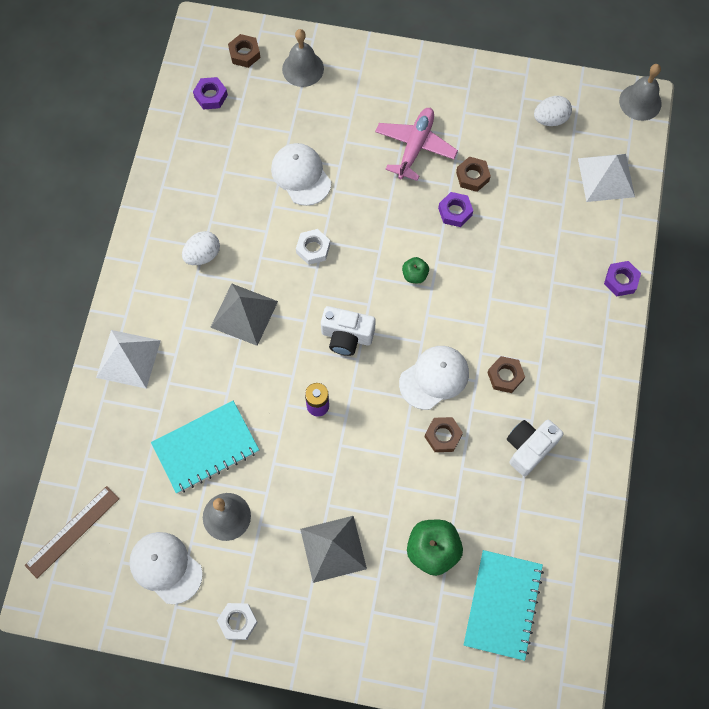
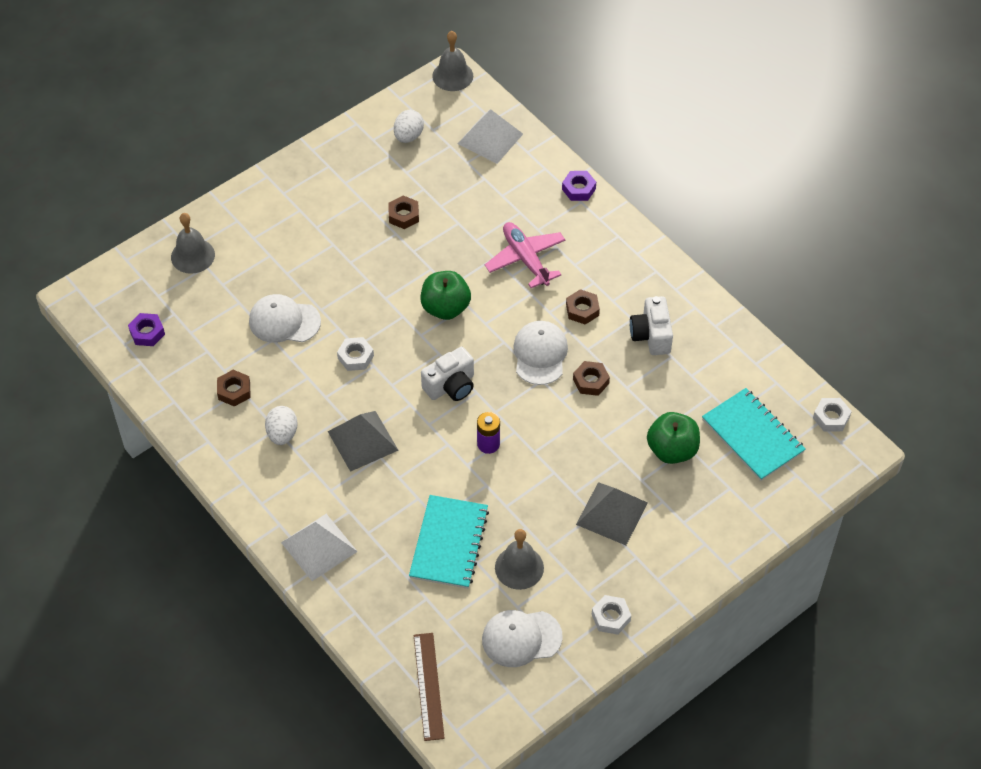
camera: 50 degrees left, 15 degrees down
(244, 53) = (135, 284): brown nut -> brown nut (234, 391)
(414, 275) = (445, 308): green apple -> green apple, size x1.88
(415, 147) = (340, 232): pink plane -> pink plane (525, 259)
(455, 212) = (421, 246): purple nut -> none
(578, 657) = (831, 417): none -> white nut

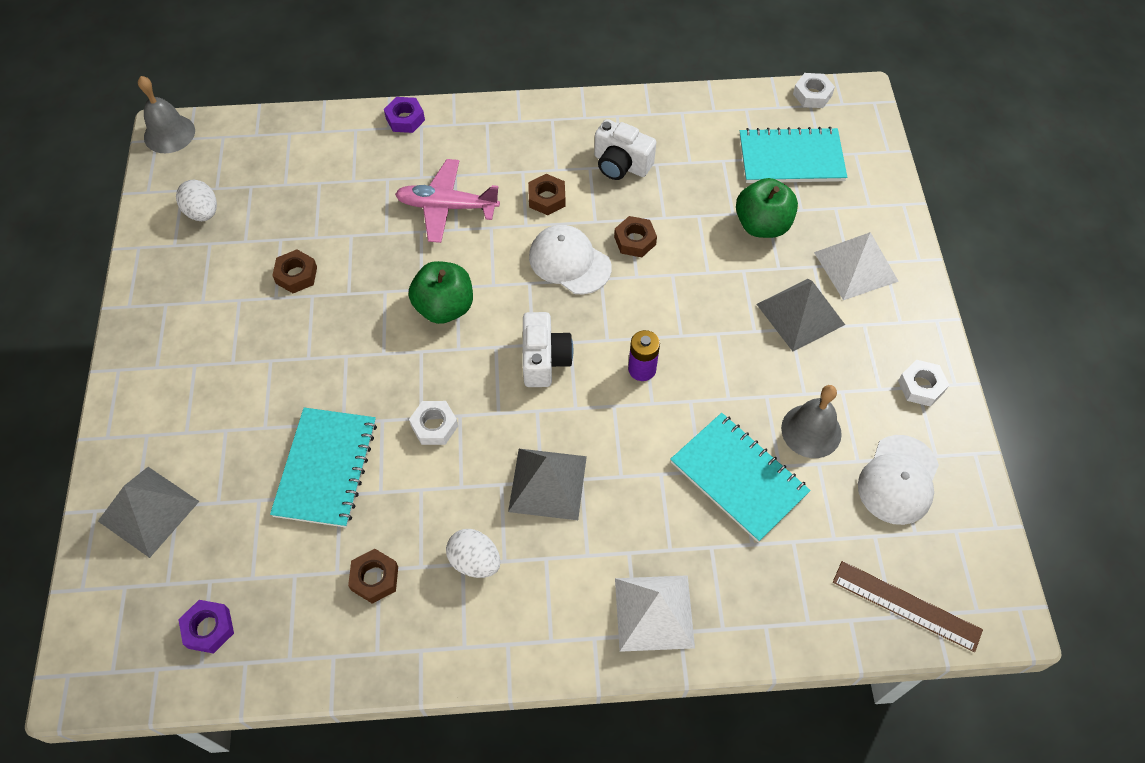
camera: 55 degrees left, 5 degrees up
(192, 256) = (148, 511): grey bell -> grey pyramid
(284, 321) = (326, 468): white cap -> turquoise notebook
(490, 138) = (277, 149): white pyramid -> white pyramid (856, 266)

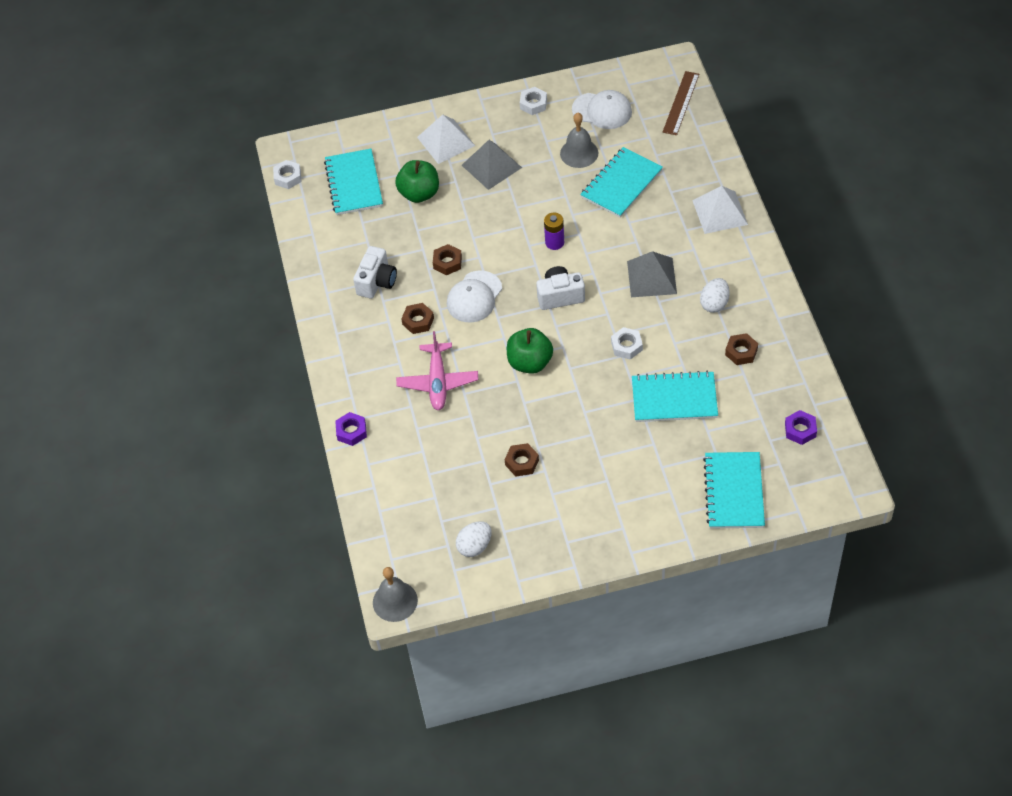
camera: 95 degrees left, 5 degrees down
(148, 511) = (733, 492): grey pyramid -> turquoise notebook

